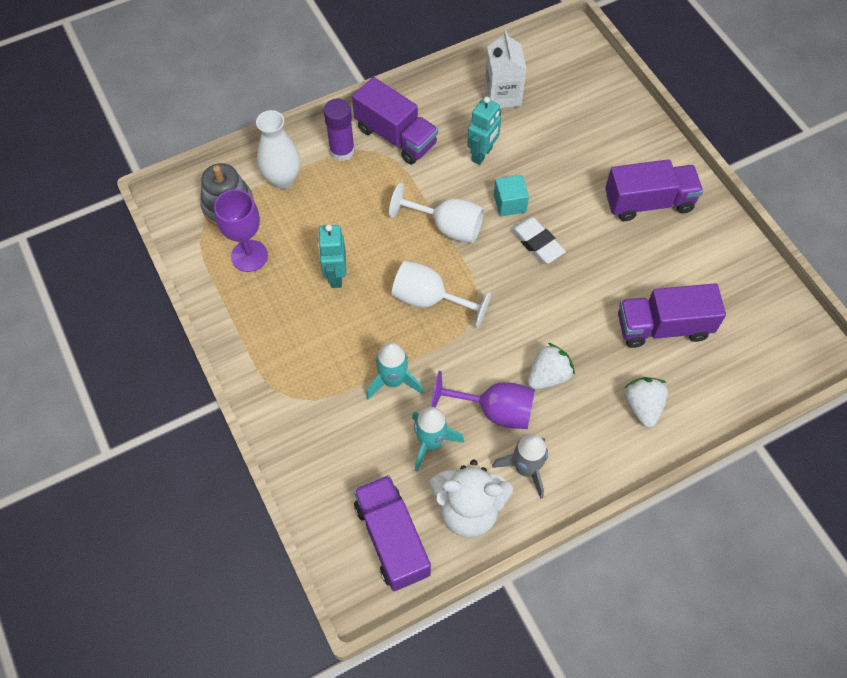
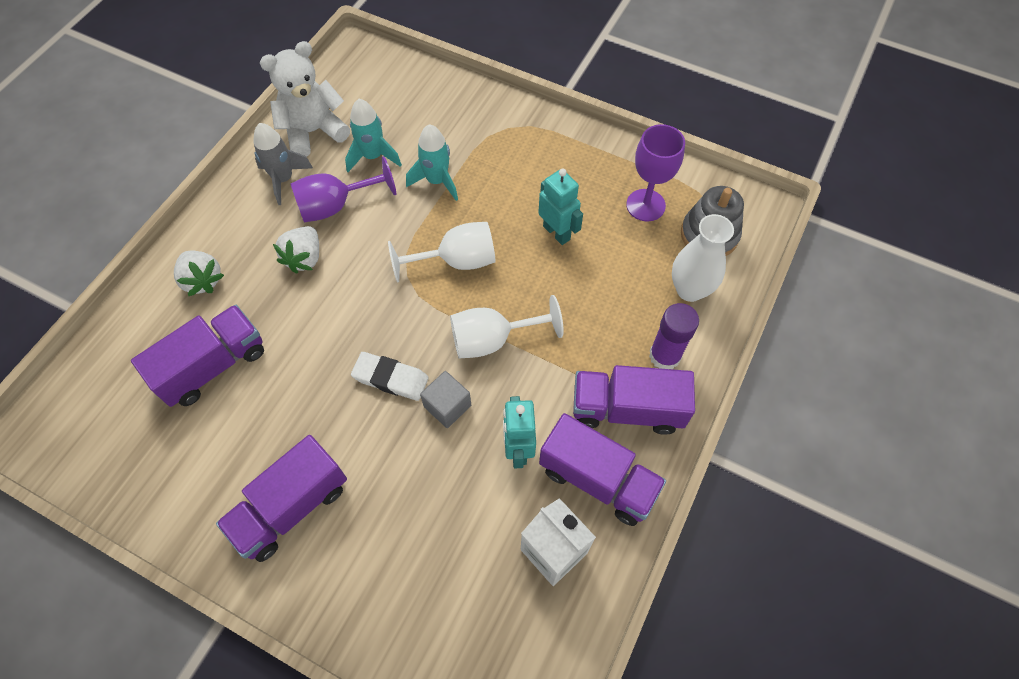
camera: 145 degrees right, 0 degrees up
(392, 539) = (358, 87): purple truck -> purple truck (597, 479)
(509, 203) = (447, 406): turquoise cube -> grey cube

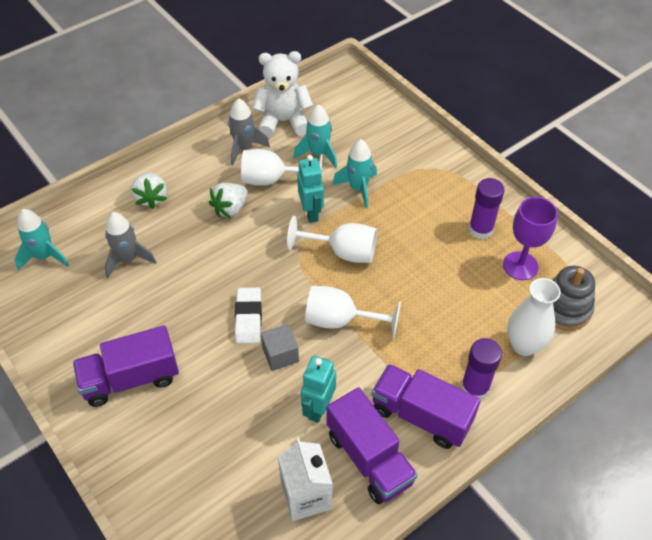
camera: 25 degrees right, 10 degrees down
(105, 404) = (44, 256): none -> turquoise rocket
(213, 366) = (128, 259): purple truck -> grey rocket
(336, 206) = (272, 180): purple goblet -> white goblet
(391, 378) = (248, 318): white eraser -> white eraser turned 45 degrees clockwise
(557, 232) = (434, 260): turquoise robot -> turquoise robot (311, 213)
(587, 180) = (480, 229): none -> purple glue stick

